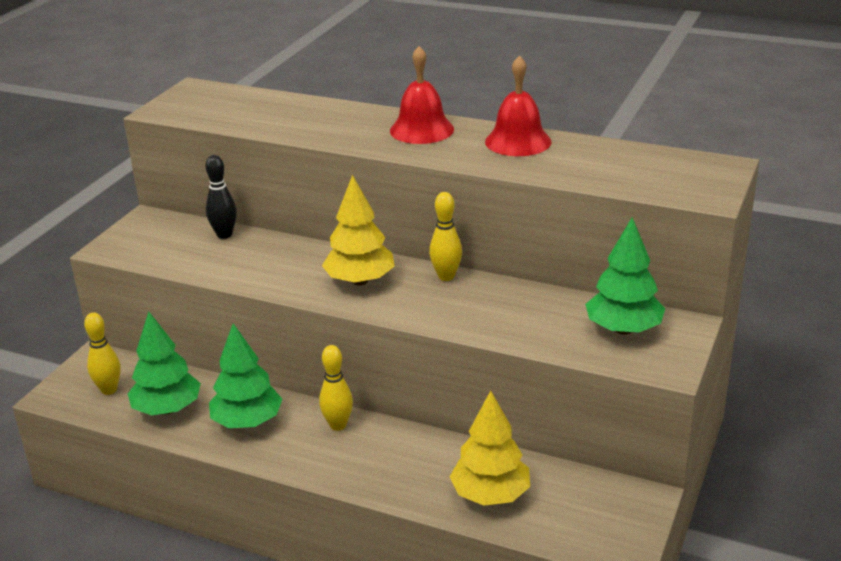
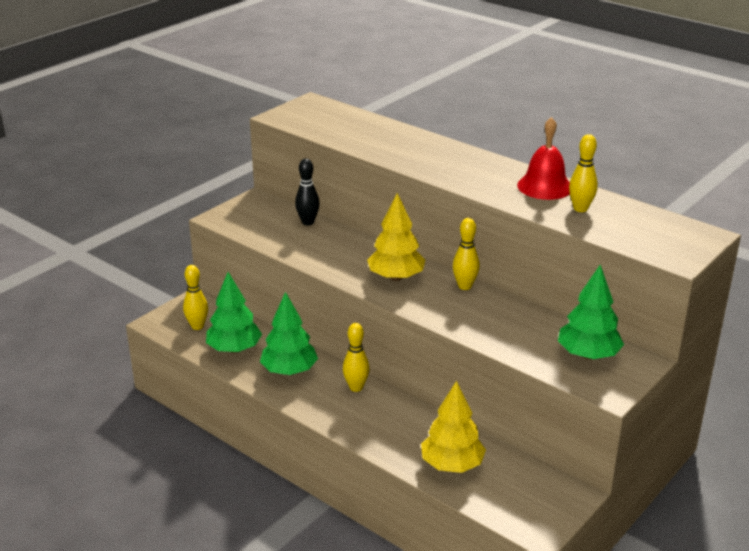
camera: 15 degrees right, 0 degrees up
(422, 130) = (472, 164): red bell -> none
(571, 159) = (580, 209): none -> yellow bowling pin

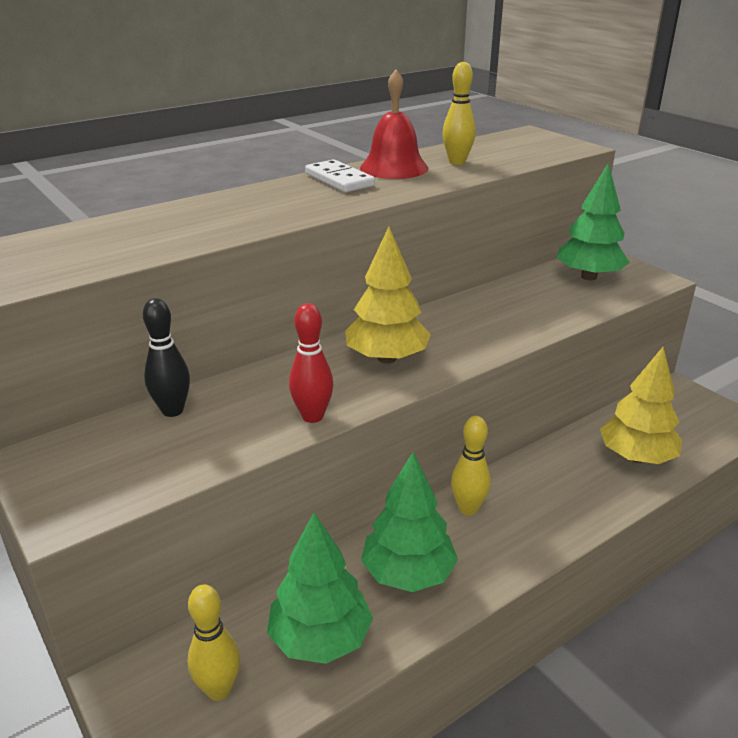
camera: 75 degrees left, 0 degrees up
(319, 263) = (312, 416): none -> red bowling pin
(465, 286) = (429, 316): yellow bowling pin -> none
(501, 171) = (339, 180): none -> white domino

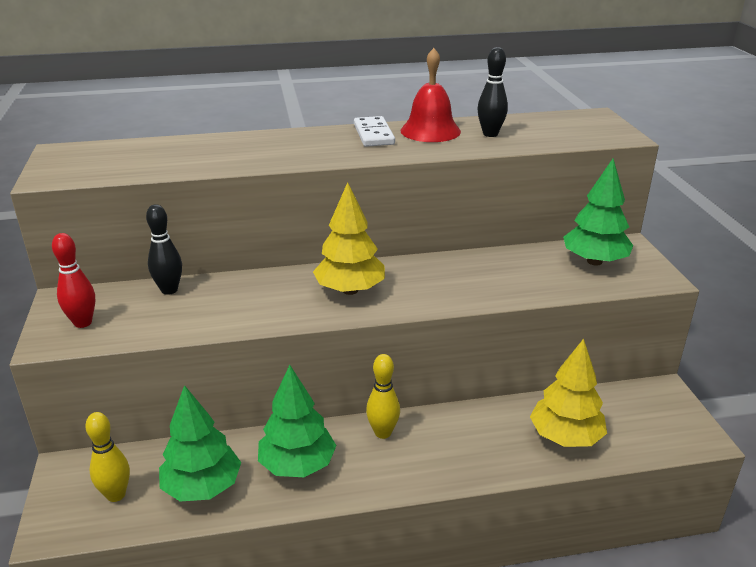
camera: 25 degrees right, 0 degrees up
(312, 416) = (255, 320): red bowling pin -> red bowling pin (83, 323)
(457, 162) = (490, 134): yellow bowling pin -> black bowling pin

